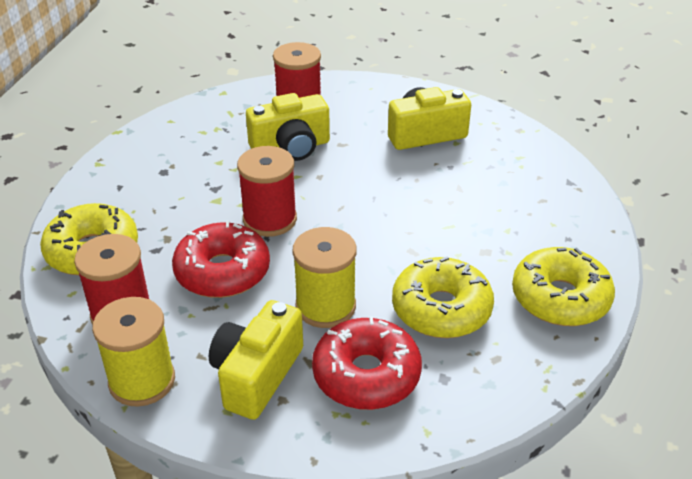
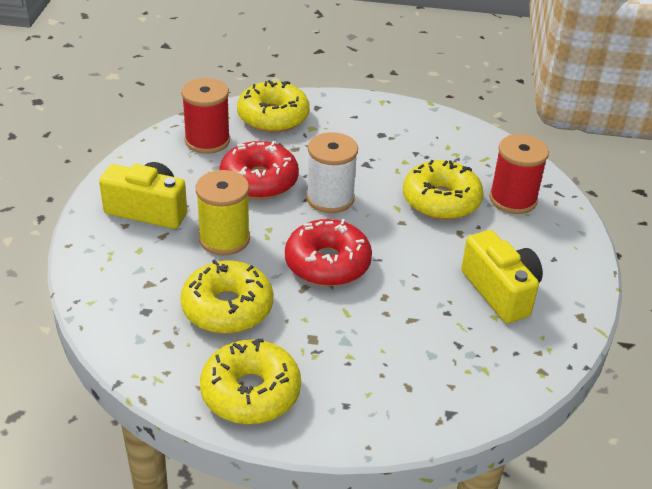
camera: 80 degrees right, 0 degrees up
(142, 381) = (143, 159): yellow spool -> none
(270, 219) = (330, 198): red spool -> white spool
(291, 148) = (441, 200): yellow camera -> yellow donut
(366, 375) = (149, 266): red donut -> red donut (327, 263)

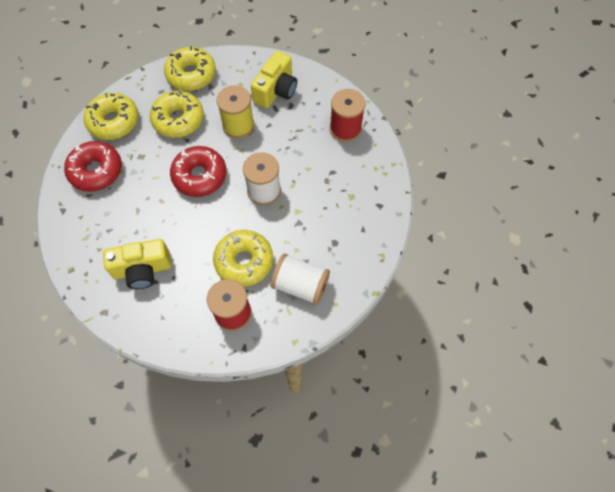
camera: 105 degrees right, 25 degrees up
(259, 181) = (293, 152): red donut -> red donut (96, 171)
(273, 117) = (369, 173): yellow donut -> yellow donut (191, 75)
(449, 153) = (300, 285): none -> white spool

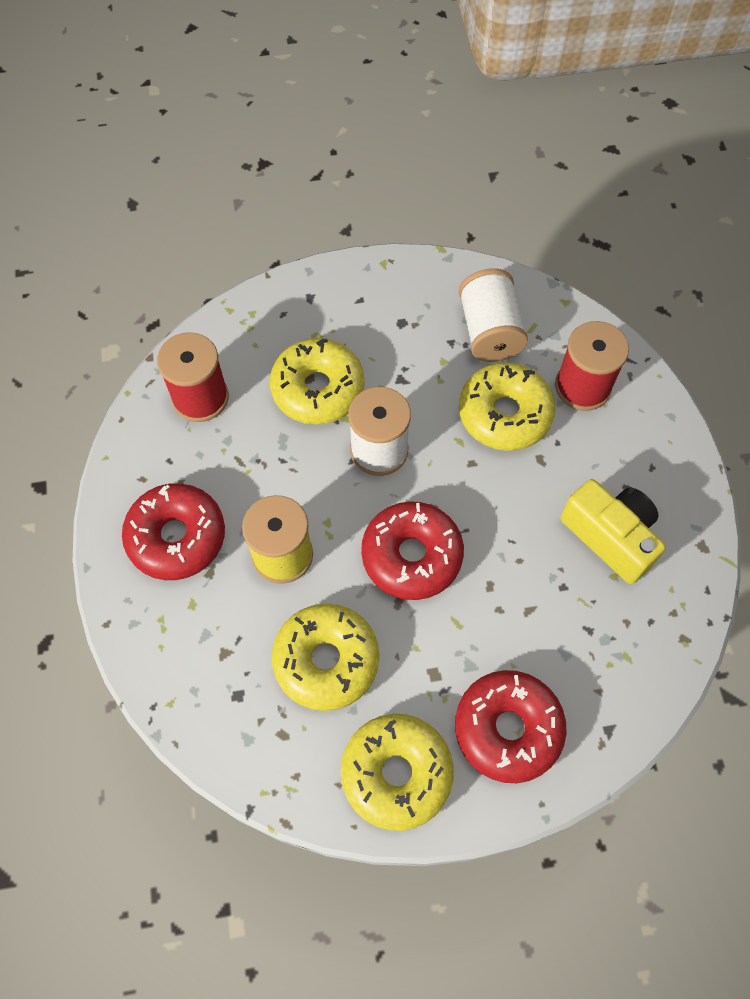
camera: 120 degrees left, 0 degrees up
(191, 75) = (216, 703): yellow donut -> yellow donut (318, 389)
(276, 90) = (177, 537): yellow camera -> red donut

